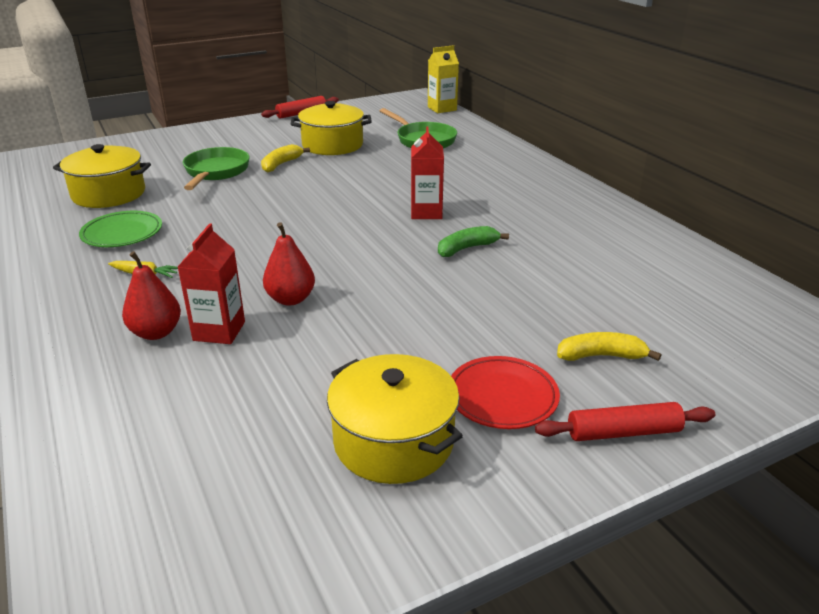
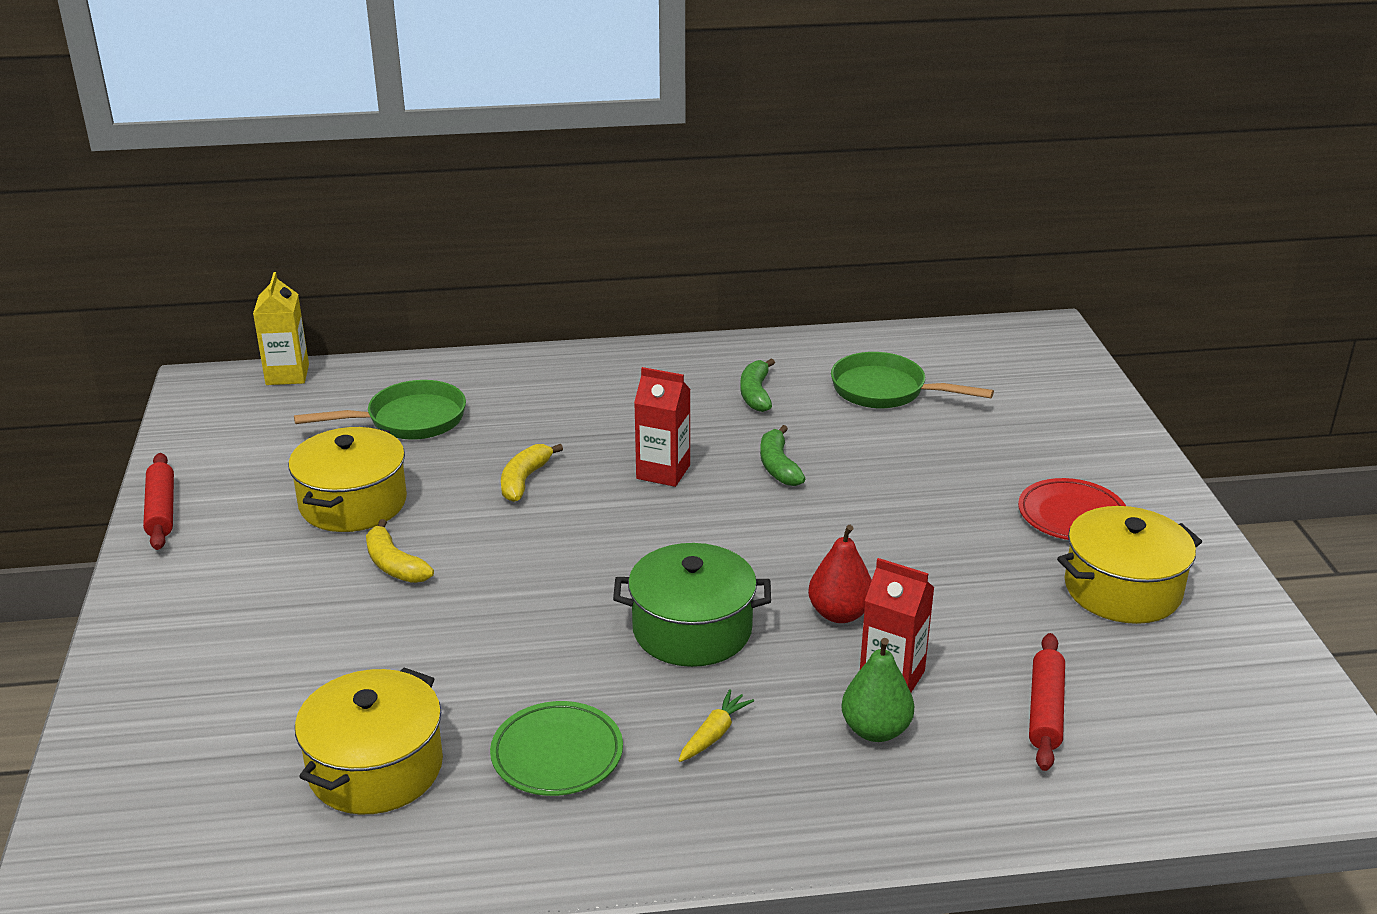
camera: 70 degrees left, 0 degrees up
(156, 332) = (875, 730): red pear -> green pear
(215, 172) = (372, 637): green pan -> green pan (885, 391)
(252, 251) = (692, 629): none -> green pot
(558, 225) = (756, 394): none -> green banana
(601, 356) = (1024, 447): yellow banana -> yellow banana (524, 480)
(623, 432) = (1134, 470): red rolling pin -> red rolling pin (1045, 710)

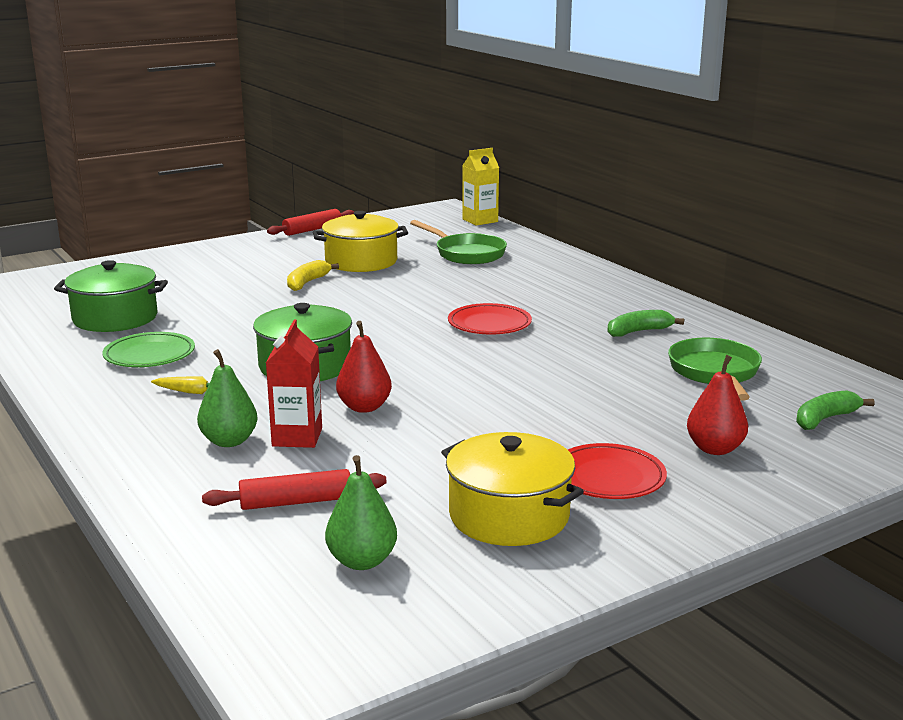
camera: 65 degrees right, 10 degrees down
(375, 768) = (115, 318): yellow pot -> green pot
(524, 480) = (433, 292): yellow banana -> none
(663, 472) = (489, 324): red carton -> red plate
(778, 466) = (543, 356): green banana -> green banana (825, 419)
(1041, 446) = (715, 449): none -> red pear
(1178, 694) = (362, 561): none -> green pear

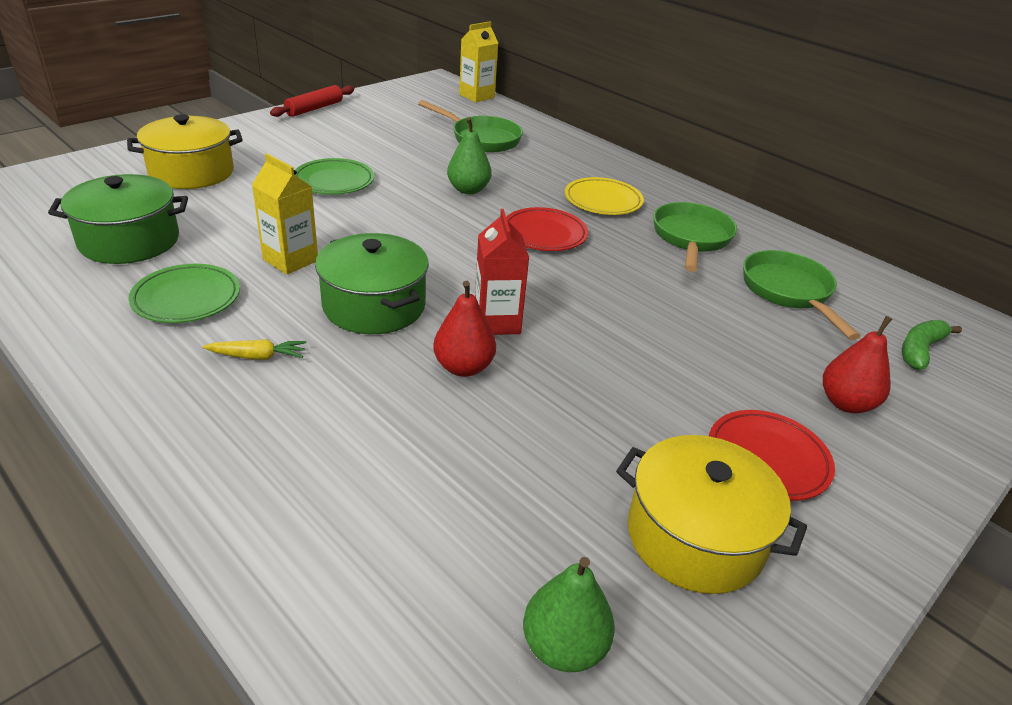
camera: 15 degrees left, 15 degrees up
(229, 441) = (326, 438): green pear -> green pear (468, 190)
(245, 334) = (290, 260): none -> yellow carton
(296, 502) = (443, 541): red rolling pin -> none
(297, 437) = (405, 424): red carton -> red carton (497, 322)
(307, 283) = (334, 181): yellow banana -> green plate
(361, 261) = (380, 151): yellow pot -> yellow pot (191, 172)
(564, 302) = (603, 201): none -> yellow plate
(638, 331) = (691, 238): green banana -> green pan

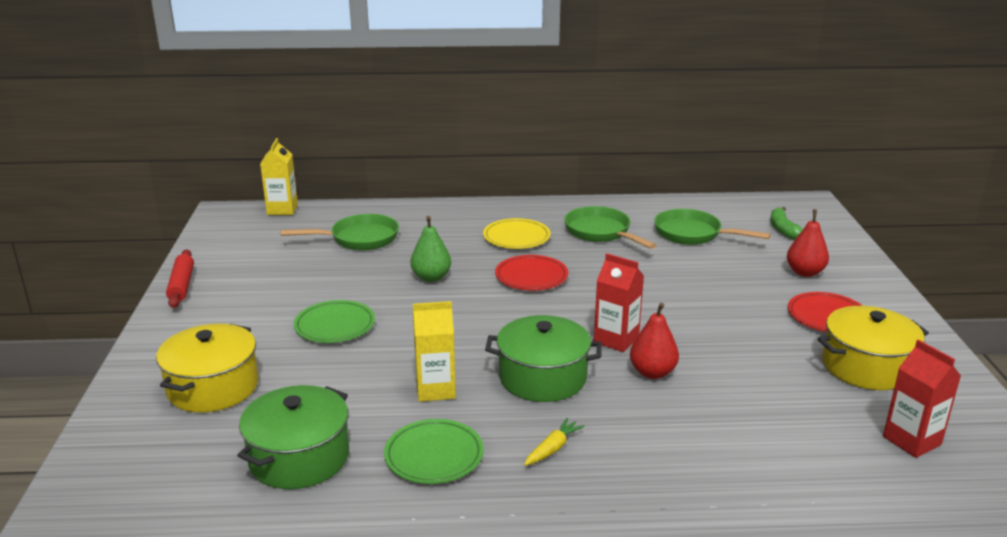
camera: 45 degrees left, 10 degrees down
(563, 646) = (911, 440): green pear -> red carton

